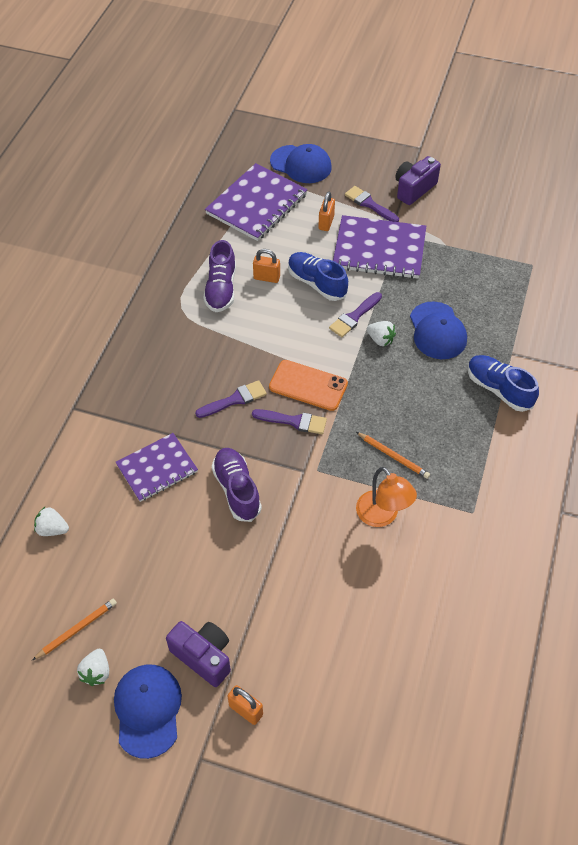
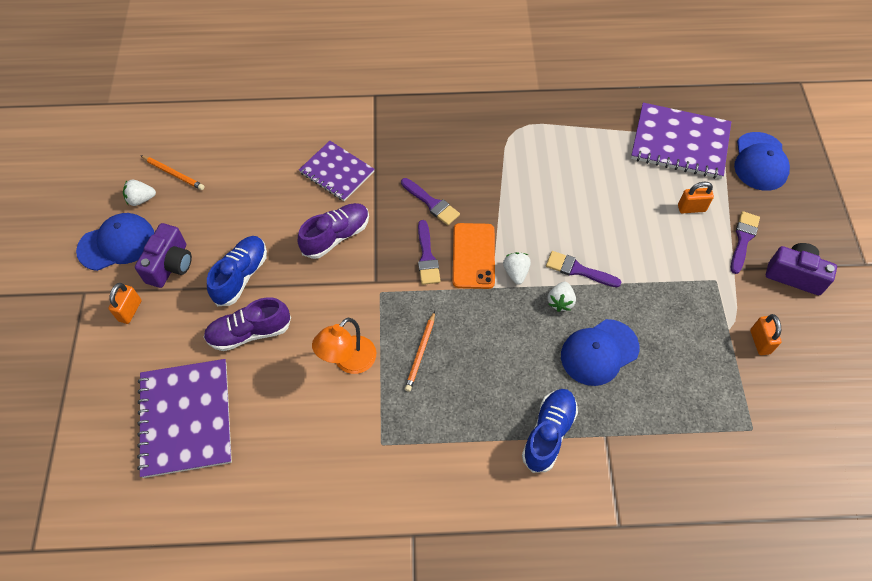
camera: 70 degrees right, 5 degrees up
(52, 529) = (256, 126): white strawberry -> white strawberry (516, 273)
(221, 289) = (555, 150): purple shoe -> purple shoe (249, 332)
(266, 277) = (588, 181): orange padlock -> orange padlock (760, 342)
(317, 283) = (604, 225): blue shoe -> blue shoe (241, 276)
(379, 249) = (683, 266): purple notebook -> purple notebook (186, 418)

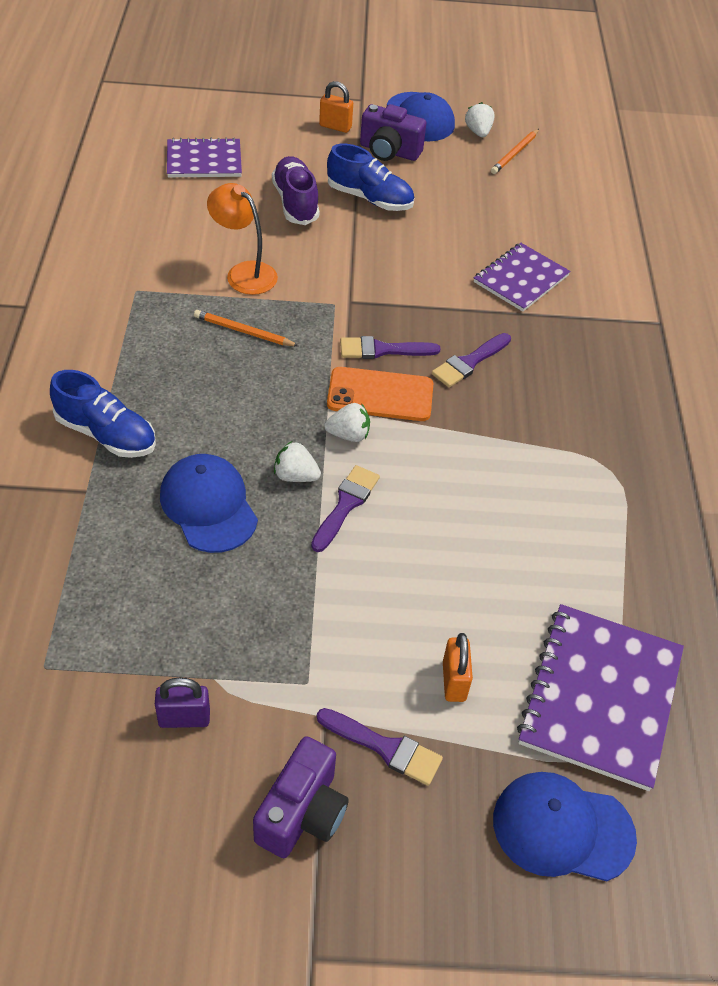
camera: 90 degrees right, 10 degrees down
(186, 418) = (204, 160): purple notebook -> purple notebook, size x0.65
(336, 236) = (419, 273): purple shoe -> none
(760, 342) = (184, 718): orange padlock -> purple padlock

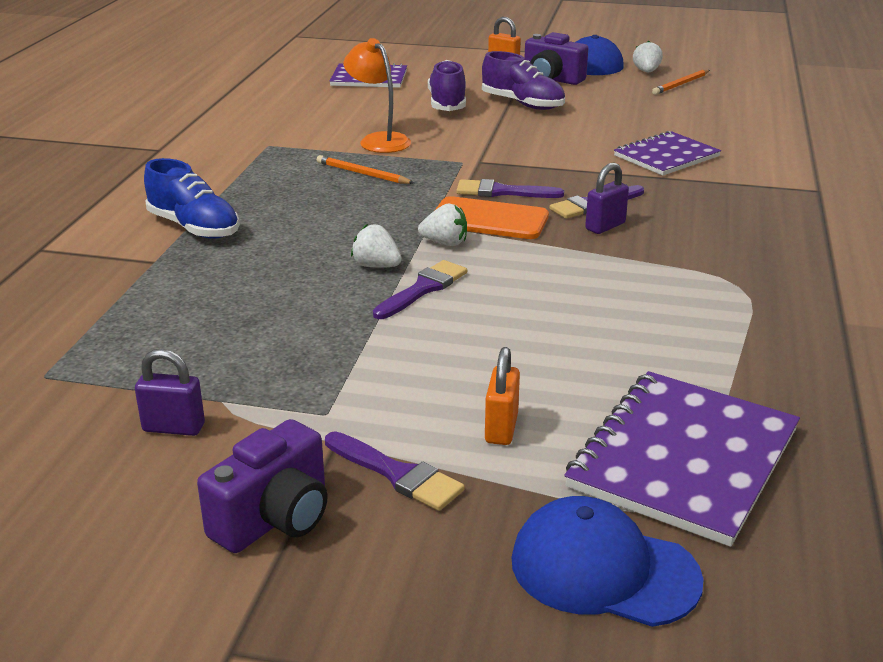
camera: 15 degrees right, 20 degrees down
(208, 505) = (275, 279): blue cap -> none
(369, 198) = (522, 104): blue shoe -> purple shoe
(485, 395) = (605, 226): none -> purple padlock

